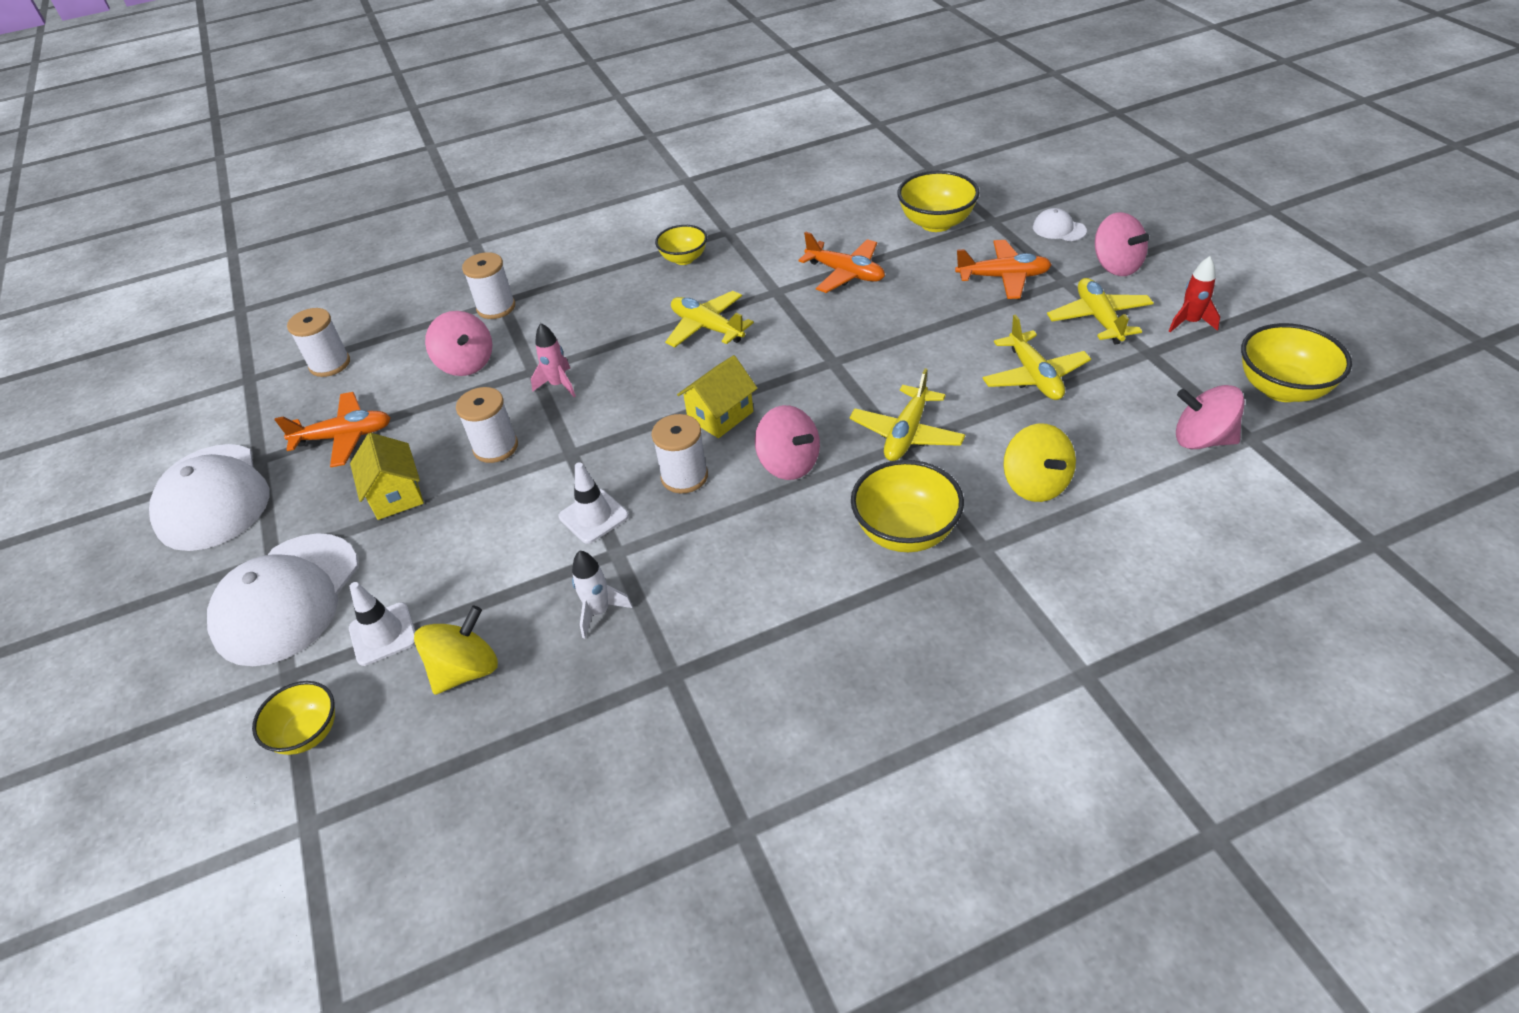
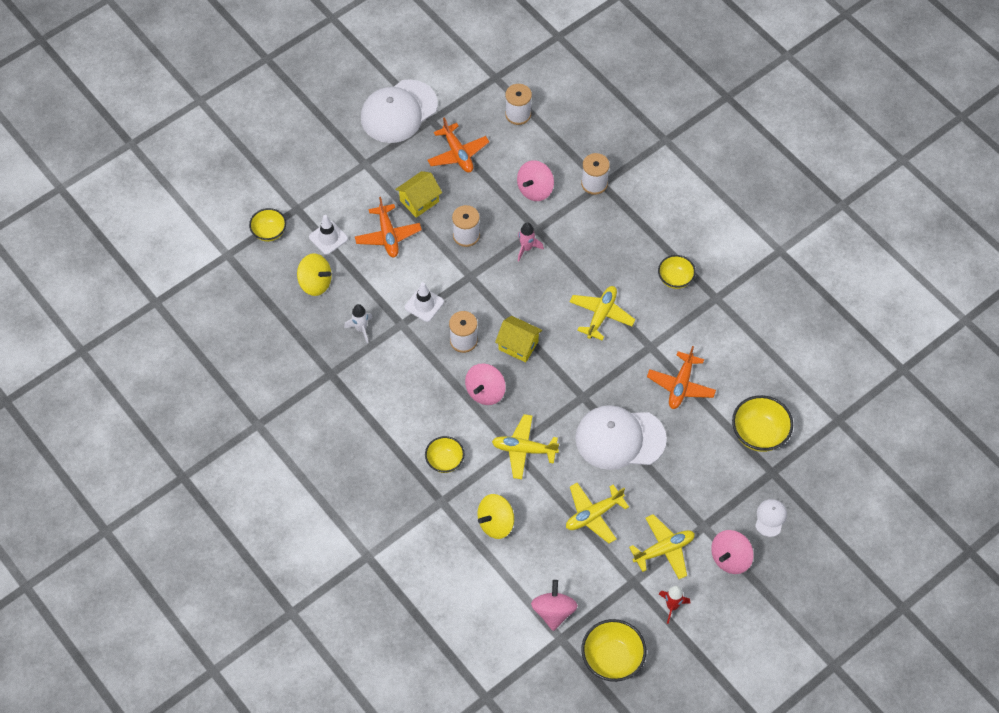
camera: 70 degrees right, 15 degrees up
(287, 599) = (340, 184): white cap -> white cap (619, 438)
(905, 532) = (445, 461): yellow bowl -> yellow bowl, size x0.65
(1003, 277) = (699, 486): orange plane -> orange plane (388, 235)

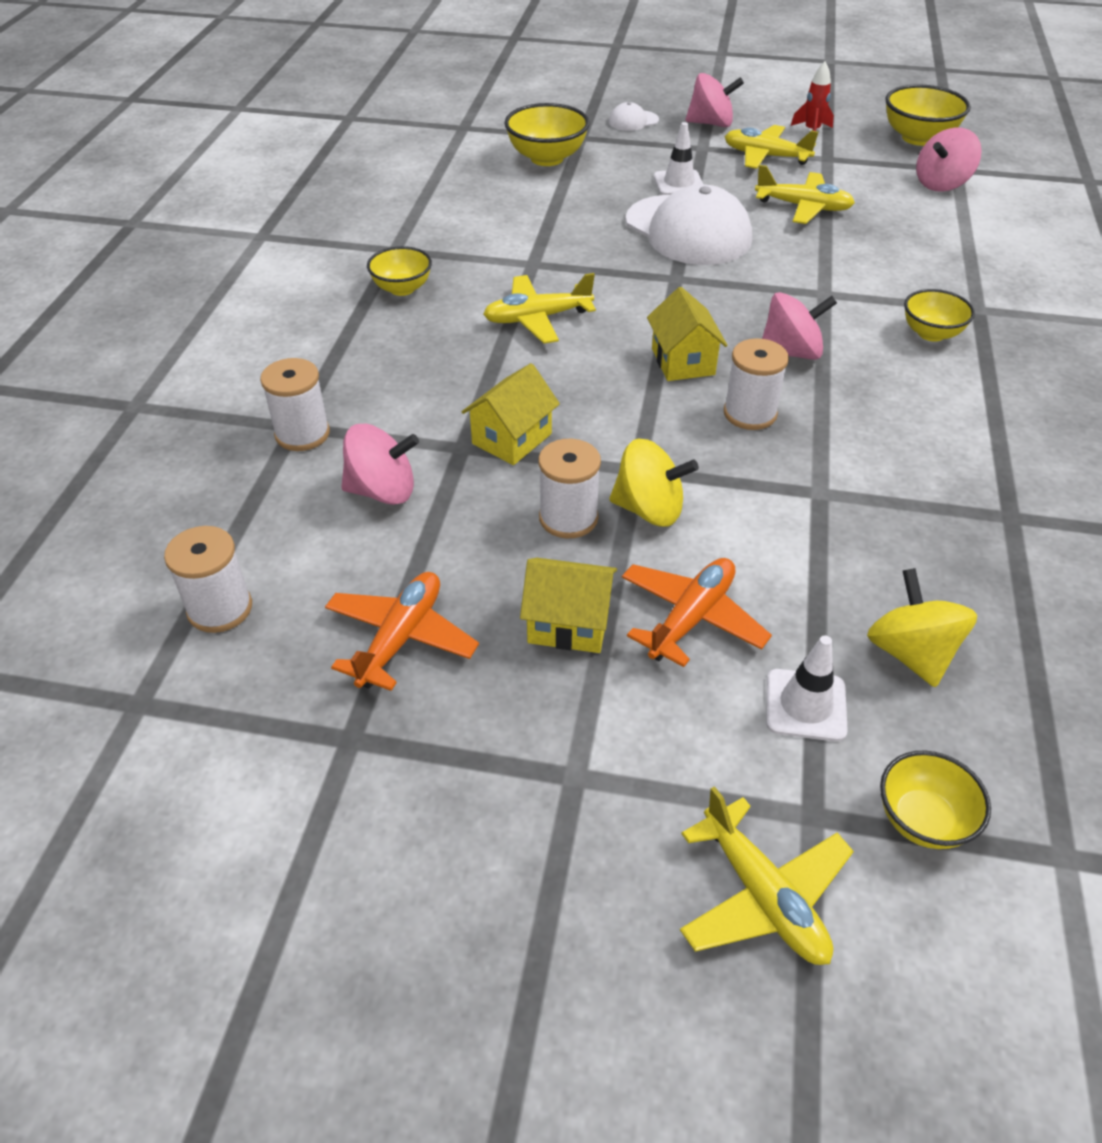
camera: 130 degrees left, 15 degrees down
(361, 329) = (895, 532): white rocket -> none
(398, 112) = (377, 815): white cap -> none
(424, 304) = (753, 488): white traffic cone -> white traffic cone (678, 183)
(496, 523) = (928, 260): yellow spinning top -> yellow spinning top (649, 509)
(524, 450) = (812, 285): yellow plane -> yellow plane (763, 896)
(526, 248) = (511, 439): pink rocket -> yellow house
(681, 385) = (556, 223): orange plane -> none

